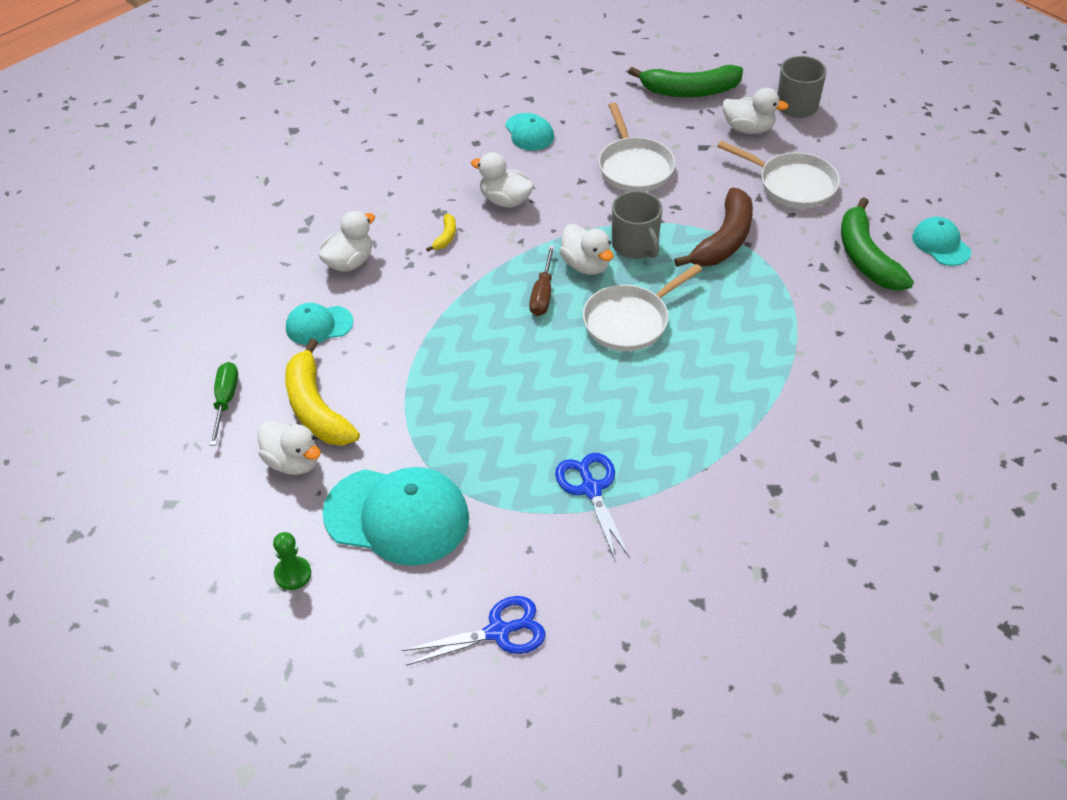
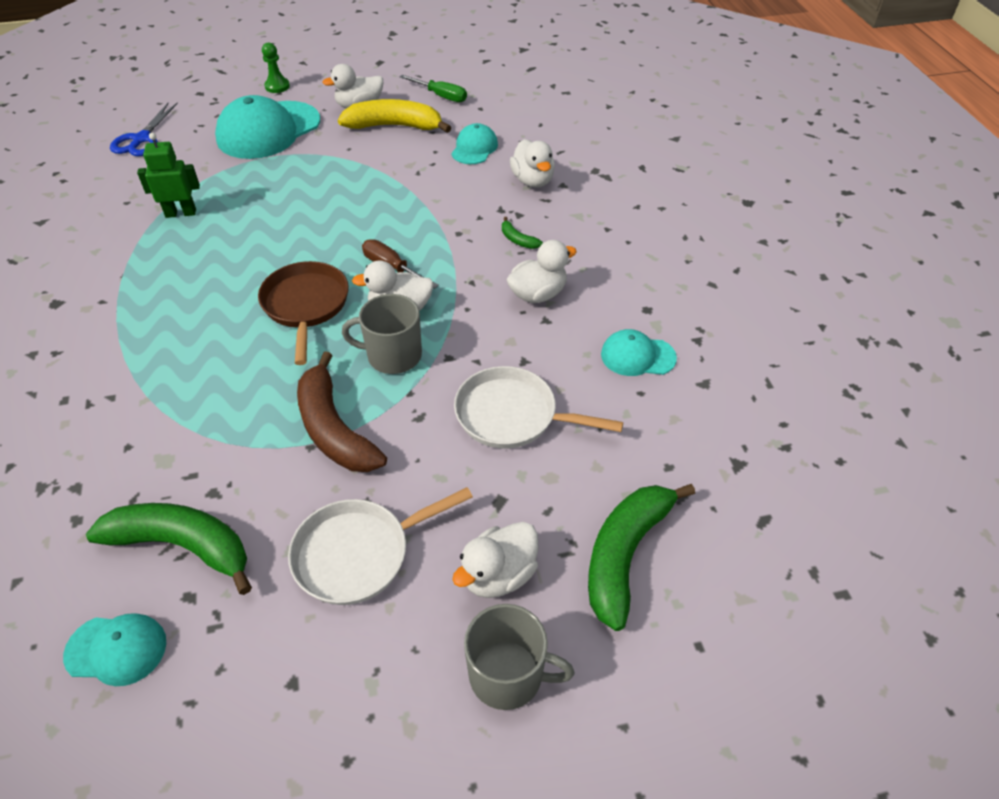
camera: 120 degrees right, 0 degrees up
(445, 237) = (518, 240): yellow banana -> green banana
(591, 489) = (181, 213): blue scissors -> green robot
(630, 321) = (306, 306): white pan -> brown pan

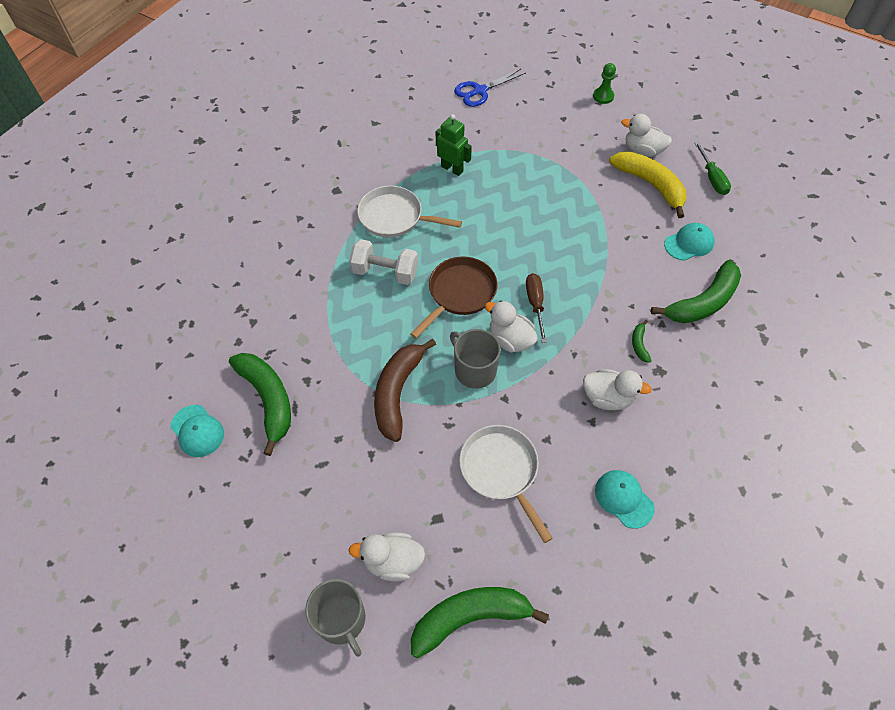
camera: 45 degrees right, 10 degrees up
(200, 338) = (385, 272): none -> white dumbbell
(268, 130) = (562, 133): turquoise cap -> none
(359, 553) = (339, 481): white pan -> white pan (395, 217)
(532, 181) = (702, 302): white duck -> green banana

